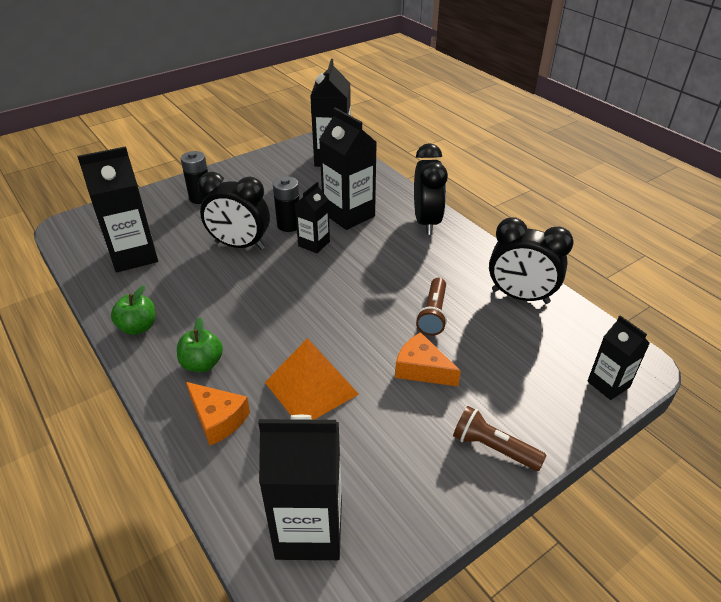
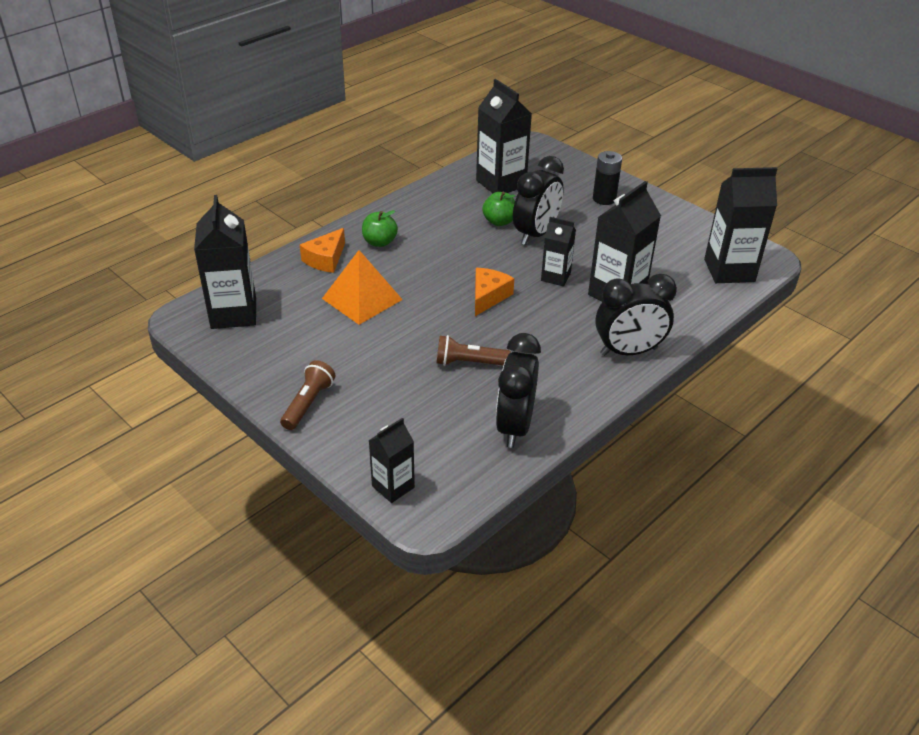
camera: 80 degrees right, 0 degrees up
(138, 327) = (413, 205): green apple -> green apple (499, 221)
(240, 245) = (536, 234): black clock -> black clock turned 150 degrees counterclockwise
(289, 225) = (581, 257): black battery -> none
(422, 369) = (393, 358): orange cheese -> orange cheese (488, 296)

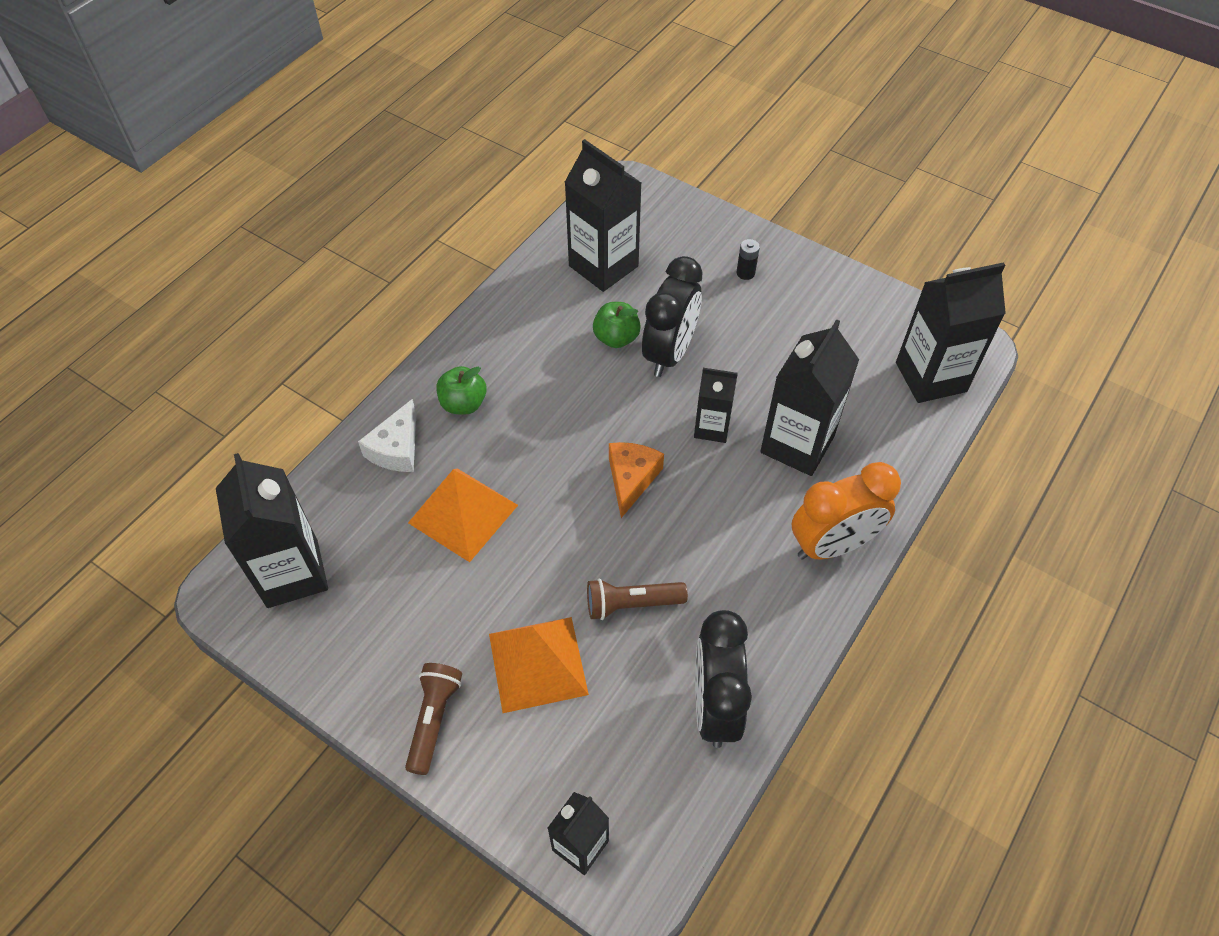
camera: 10 degrees left, 15 degrees up
(325, 259) = (396, 449): orange cheese -> white cheese
(391, 385) = (538, 664): none -> orange pyramid
(604, 199) = (745, 273): black battery -> black battery, size x0.59
(628, 352) = (833, 545): black clock -> orange clock

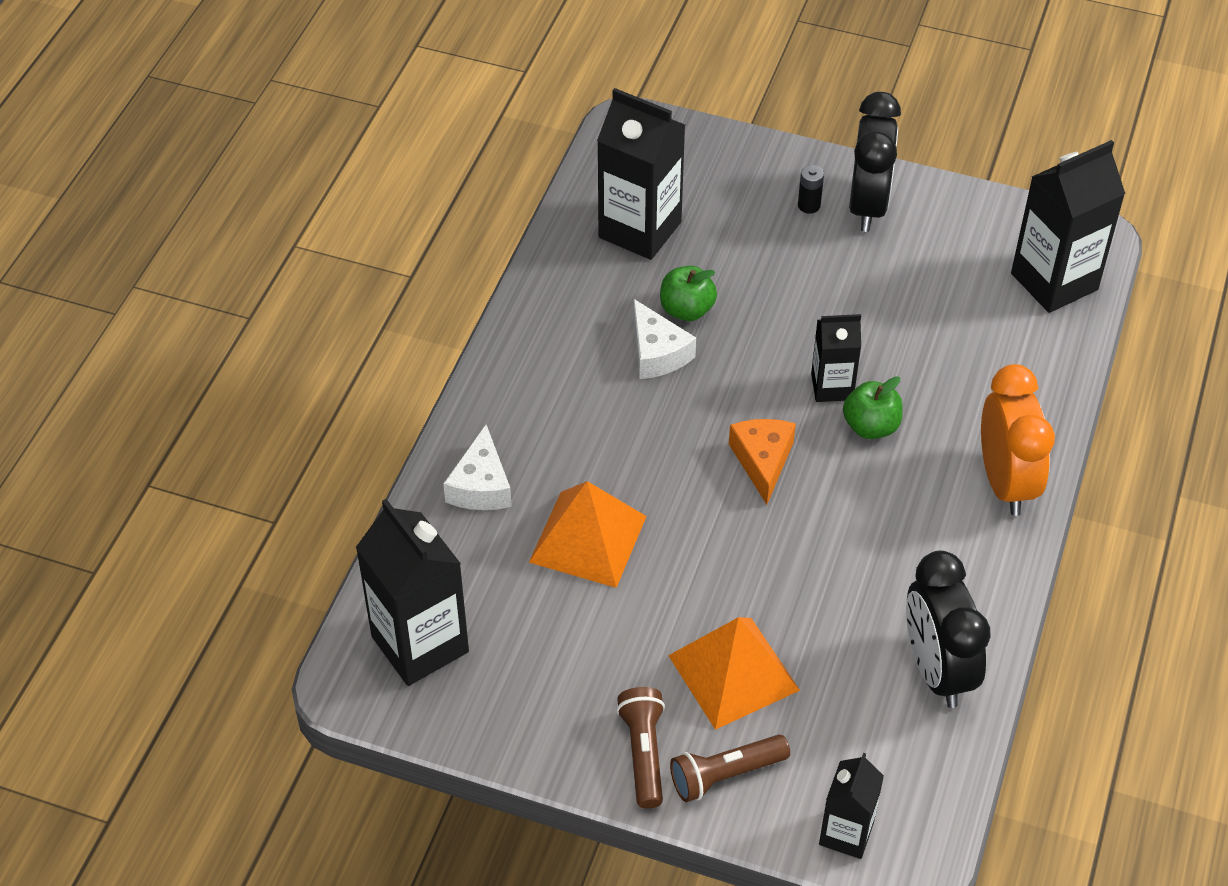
camera: 15 degrees left, 5 degrees down
(463, 404) = (538, 420): green apple -> green apple (871, 426)
(579, 368) = (657, 353): none -> white cheese
(631, 604) = (812, 590): brown flashlight -> brown flashlight (725, 775)
(670, 353) = (755, 314): black clock -> black clock (868, 206)
(797, 444) = (932, 385): black carton -> none
(833, 545) = (1005, 482): orange clock -> orange clock turned 60 degrees counterclockwise

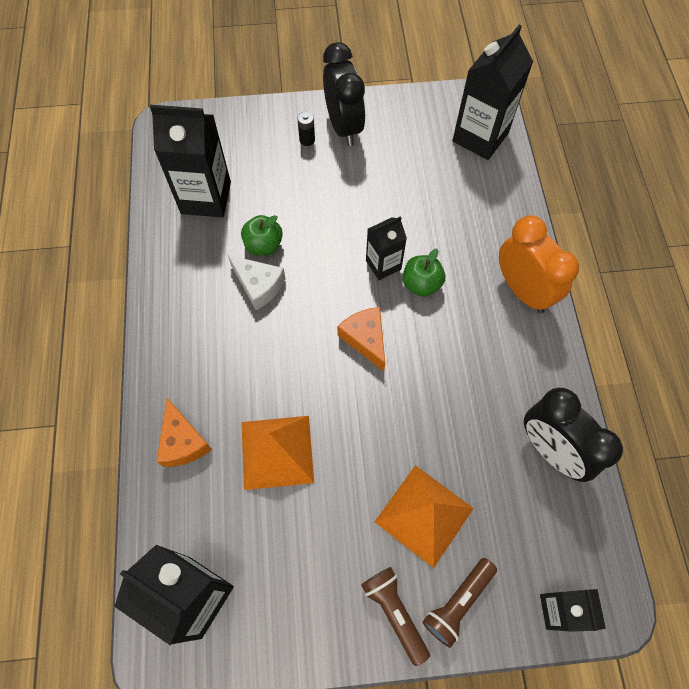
camera: 25 degrees left, 15 degrees up
(481, 486) = (183, 441): white cheese -> orange cheese

